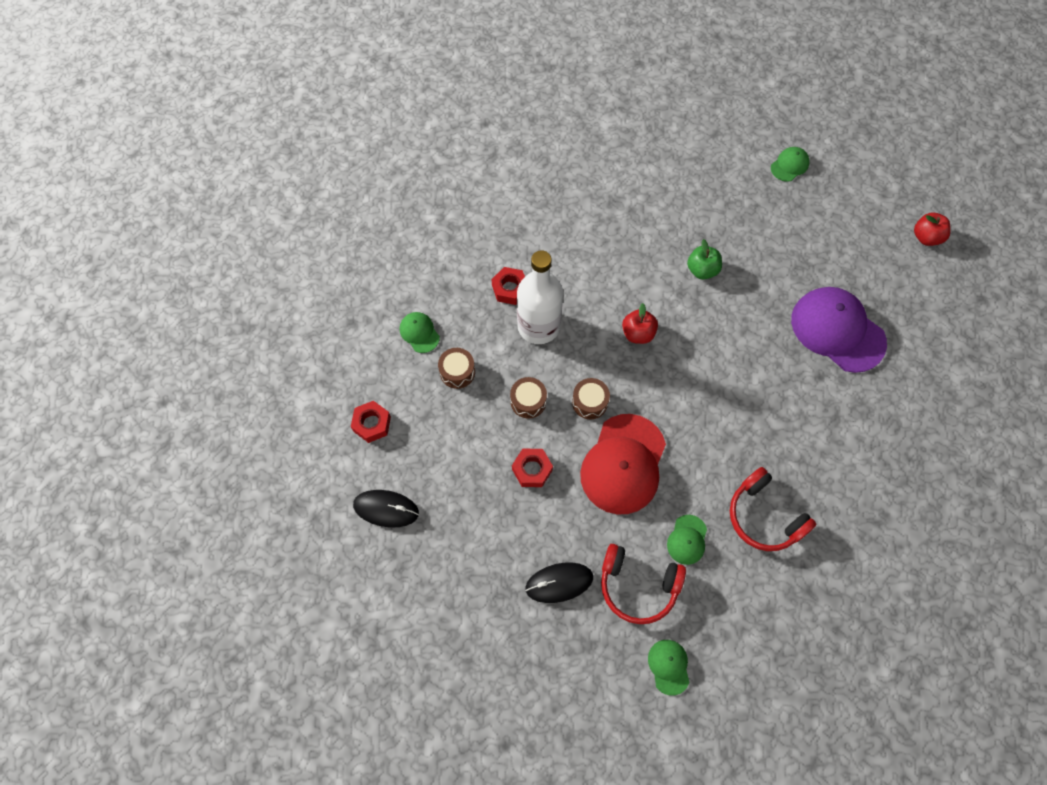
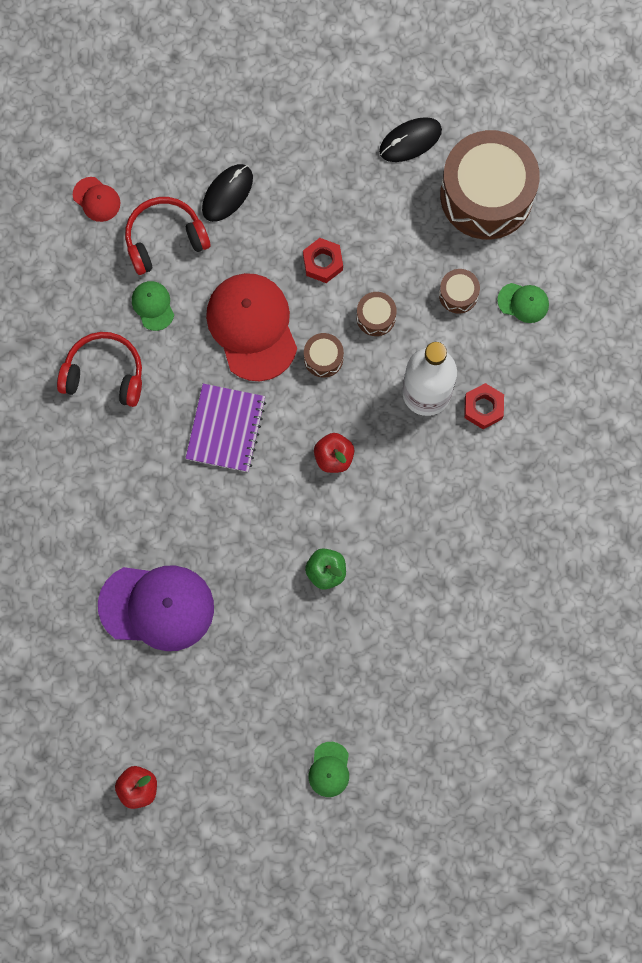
camera: 140 degrees right, 10 degrees up
(372, 424) = (486, 195): red nut -> brown drum
(669, 666) = (96, 199): green cap -> red cap
(700, 408) = (226, 428): none -> purple notebook

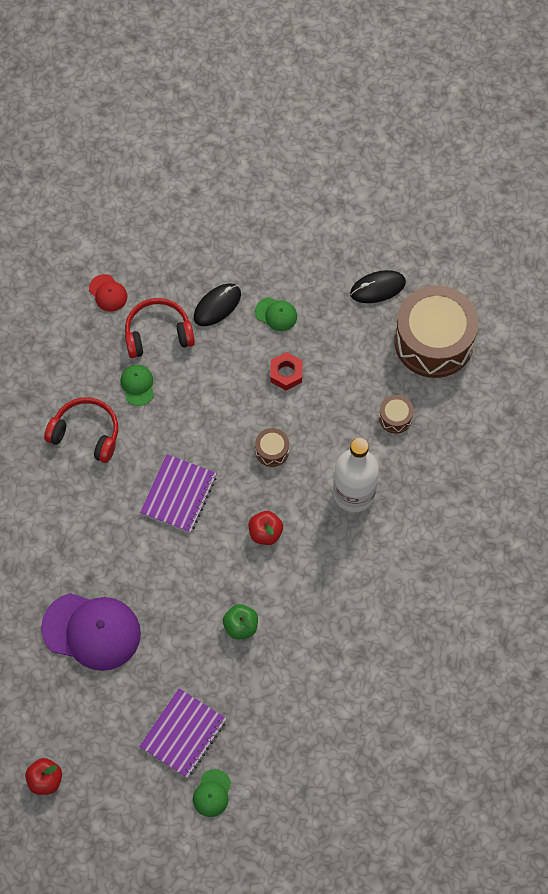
camera: 10 degrees right, 10 degrees down
(252, 327) = (217, 416): red cap -> none
(284, 707) = (183, 733): none -> purple notebook
(376, 317) = (322, 425): brown drum -> none
(483, 408) = (400, 513): red nut -> none
(523, 302) = (449, 433): green cap -> green cap (276, 314)

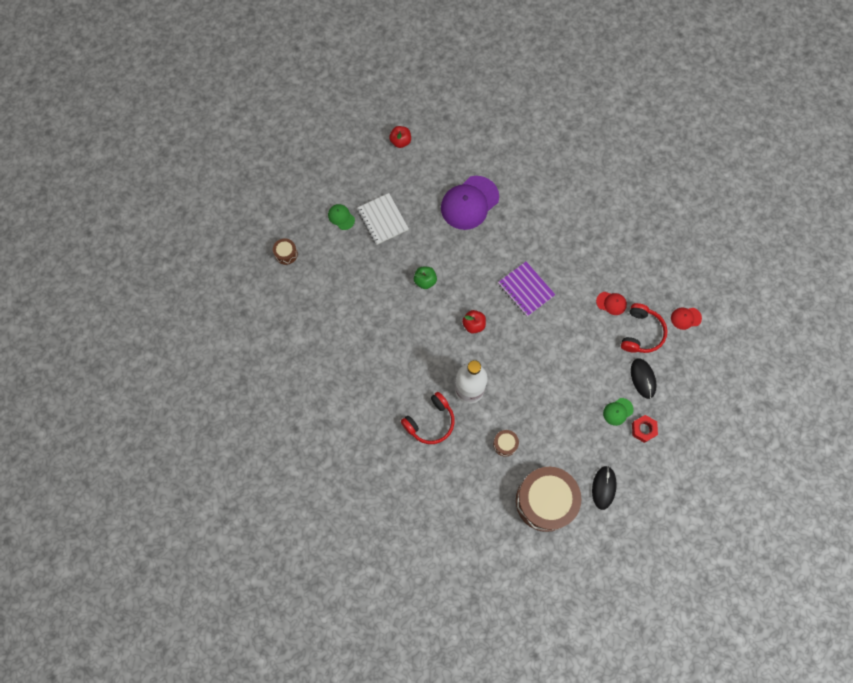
camera: 120 degrees right, 5 degrees up
(86, 434) = (594, 258): red headphones -> red headphones (430, 422)
(137, 385) = (611, 303): green cap -> red cap
(183, 733) = (382, 219): purple notebook -> white notebook
(272, 451) = (524, 357): brown drum -> brown drum (286, 254)
(286, 374) = (572, 394): red nut -> red nut (643, 429)

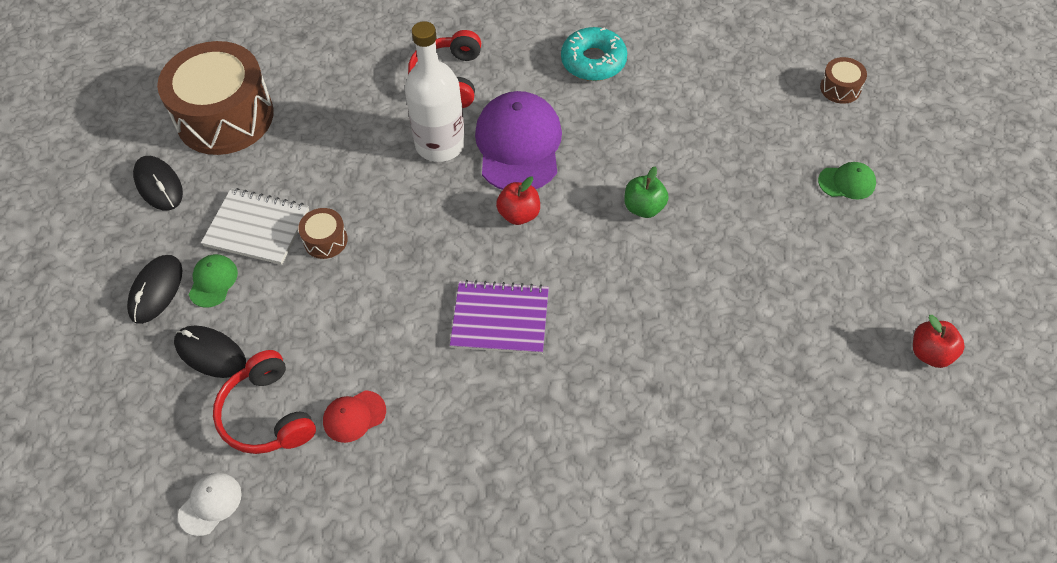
camera: 135 degrees right, 15 degrees down
(361, 367) = (593, 61): none -> turquoise donut
(382, 219) = (796, 227): white notebook -> white notebook (257, 228)
(469, 203) = (721, 362): purple cap -> purple cap (518, 145)
(505, 444) = (333, 129): brown drum -> brown drum (325, 240)
(643, 429) = (156, 290): red nut -> black mouse
(685, 318) = (210, 504): red cap -> white cap

